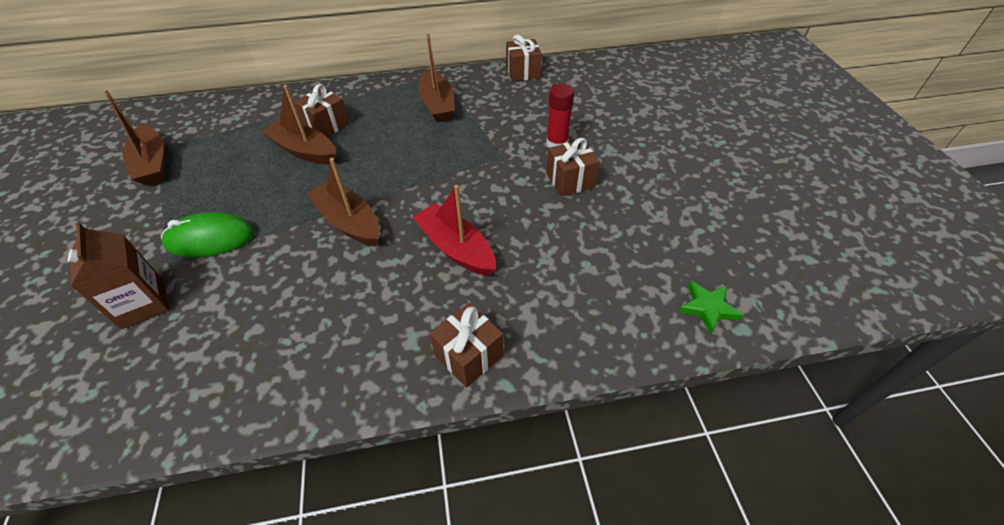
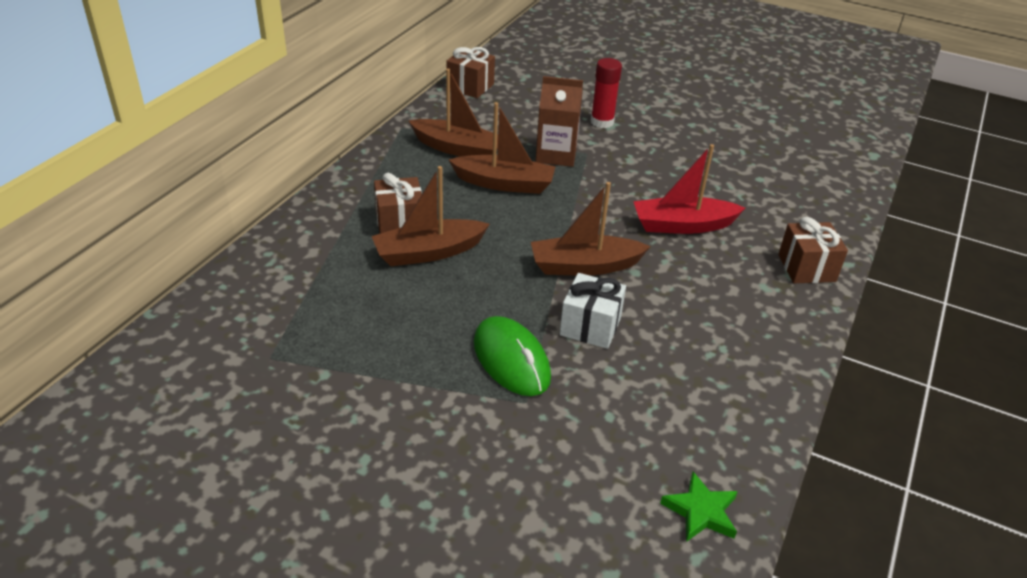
camera: 55 degrees left, 10 degrees down
(143, 304) = (571, 434): brown carton -> brown carton (556, 155)
(152, 164) = (301, 368): brown boat -> brown boat (504, 183)
(210, 239) = (511, 360): green mouse -> green mouse turned 60 degrees counterclockwise
(275, 258) = (590, 326): none -> white gift
(570, 180) = (658, 139): brown gift -> none
(707, 308) = (846, 156): green star -> green star (701, 511)

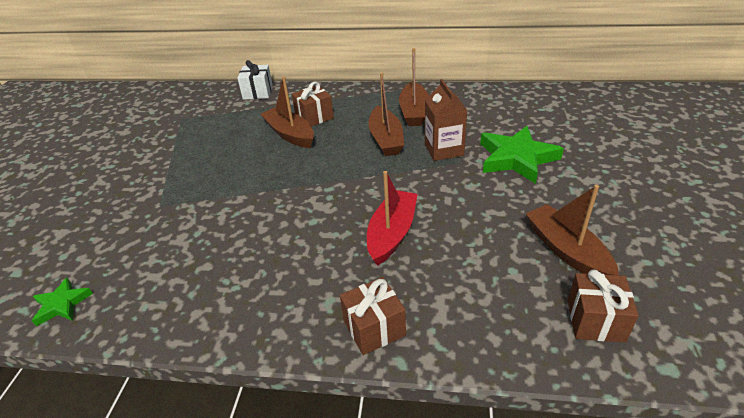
camera: 75 degrees right, 0 degrees up
(470, 86) = (502, 93): brown gift -> brown gift (595, 320)
(511, 360) = (196, 190): green mouse -> none
(584, 266) = (307, 196): brown boat -> brown boat (566, 250)
(590, 326) = (239, 214): white gift -> white gift (258, 92)
(602, 122) = (516, 158): red glue stick -> green star
(682, 225) = (392, 233): red boat -> red boat turned 45 degrees clockwise

